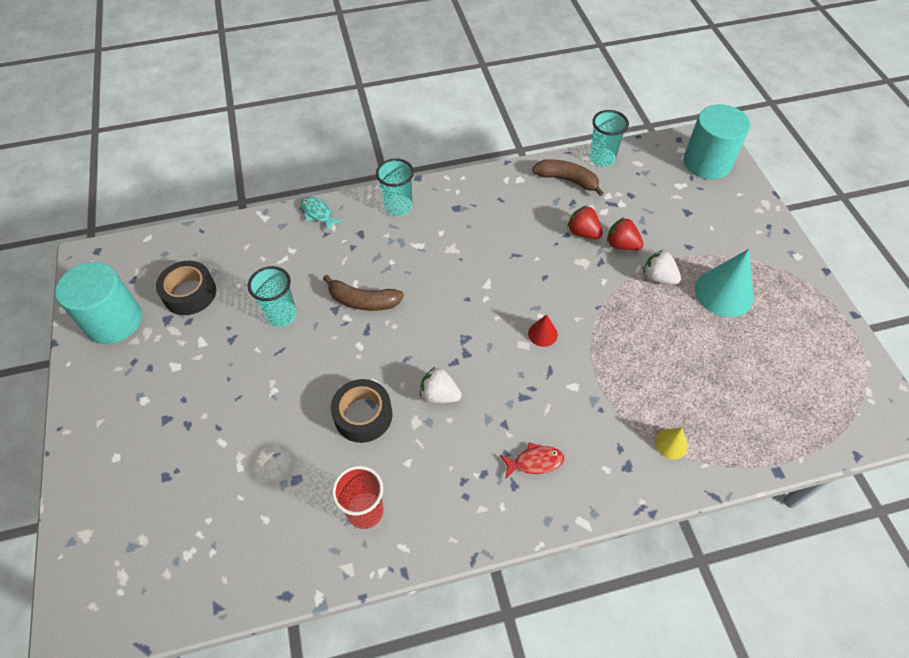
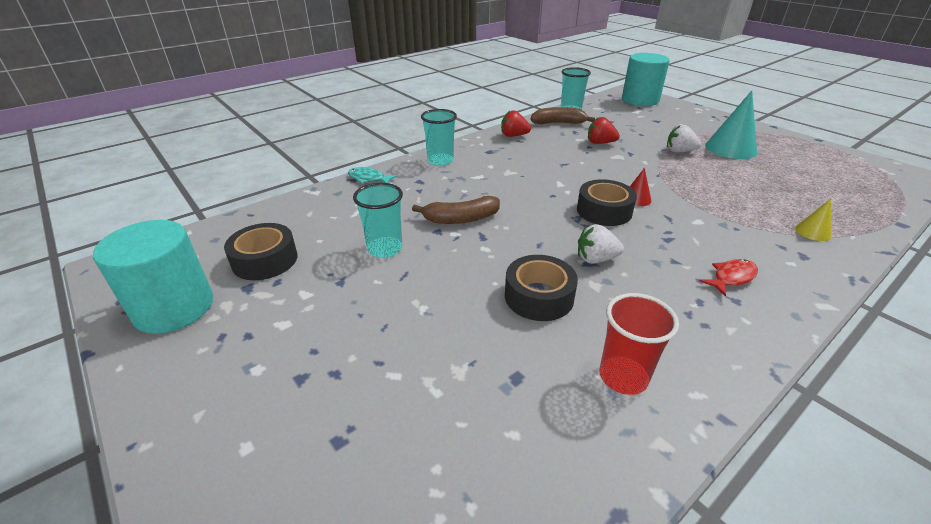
camera: 25 degrees left, 20 degrees down
(497, 339) = (604, 211): none -> black tape
(622, 244) = (634, 142): red strawberry -> red strawberry (513, 136)

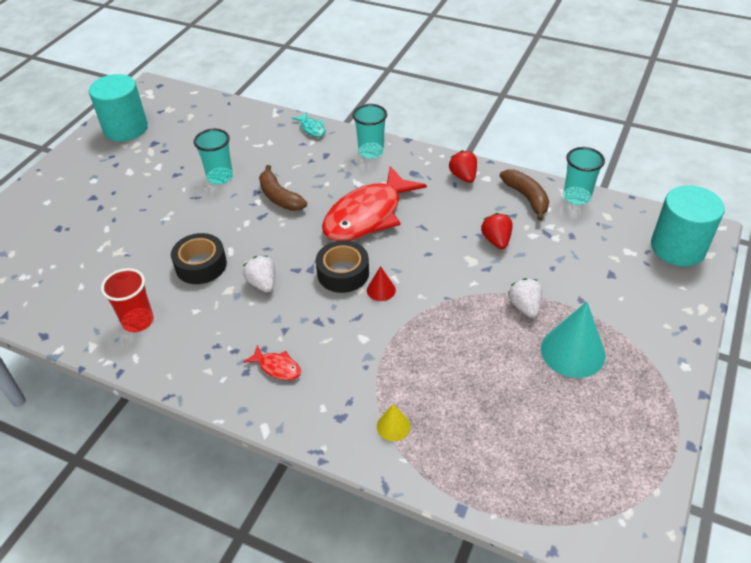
camera: 65 degrees right, 10 degrees up
(265, 260) = (182, 135): black tape -> none
(368, 178) = (312, 128): turquoise fish -> turquoise fish turned 150 degrees clockwise
(530, 182) = (367, 215): none -> red fish

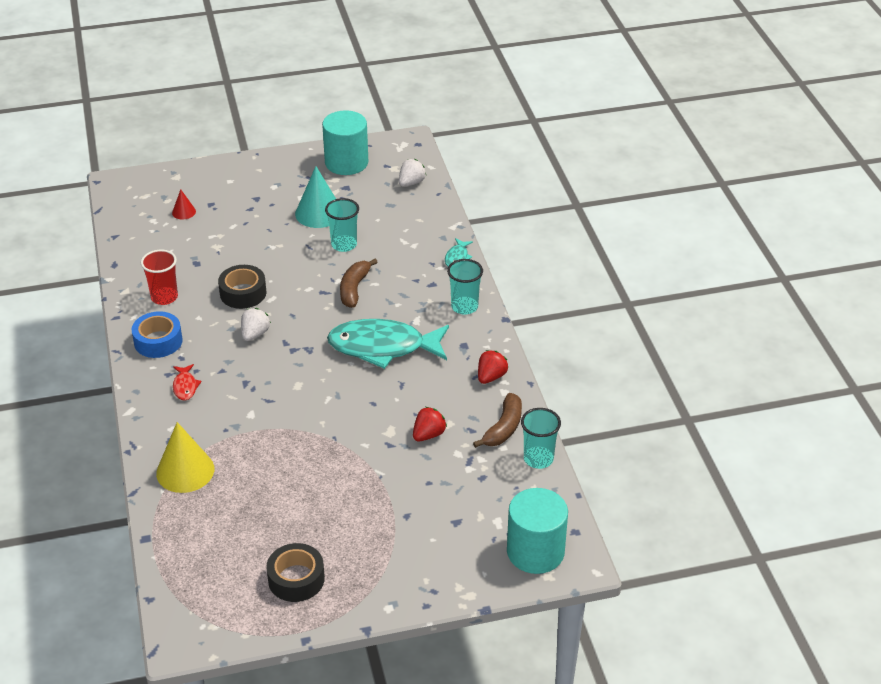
camera: 50 degrees right, 5 degrees down
(192, 356) = (158, 341): none -> blue tape
(343, 273) = (305, 368): black tape -> black tape (296, 579)
(367, 215) = (383, 347): red fish -> turquoise fish
(381, 290) = (307, 398): red cone -> red cone (184, 212)
(393, 426) = (185, 471): yellow cone -> yellow cone, size x2.02
(524, 306) = (366, 486): white strawberry -> white strawberry (411, 183)
(572, 351) = (343, 534): turquoise cone -> turquoise cone (319, 213)

